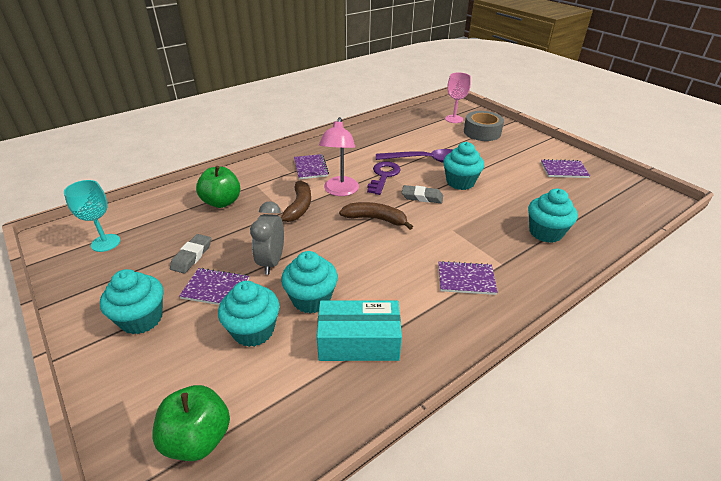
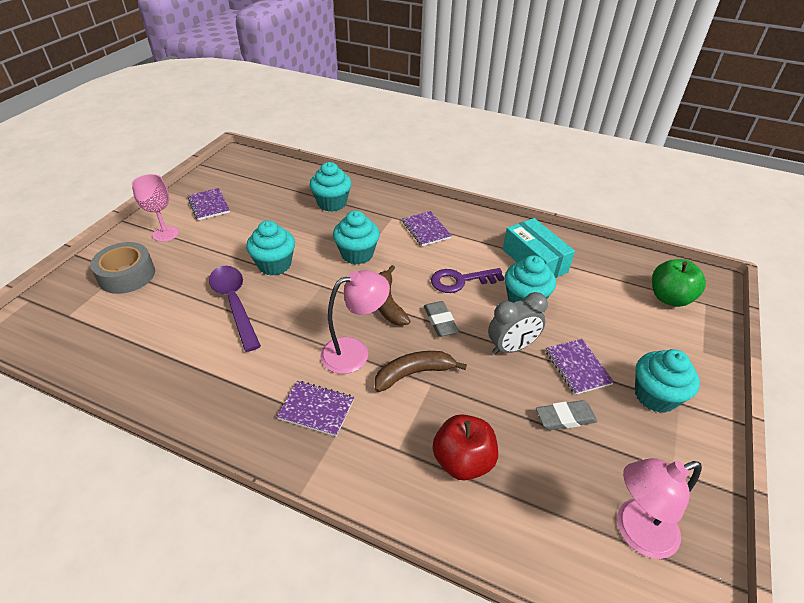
camera: 120 degrees left, 5 degrees up
(105, 243) = (635, 532): turquoise goblet -> pink lamp
(222, 202) = (463, 461): green apple -> red apple
(253, 330) = (584, 317): turquoise cupcake -> turquoise cupcake (357, 254)
(311, 168) = (316, 409): purple notebook -> purple notebook turned 60 degrees clockwise
(383, 176) = (295, 327): purple key -> purple key (460, 281)
(422, 197) = (323, 283): grey eraser -> grey eraser (440, 321)
(454, 119) = (84, 311): pink goblet -> pink goblet (165, 234)

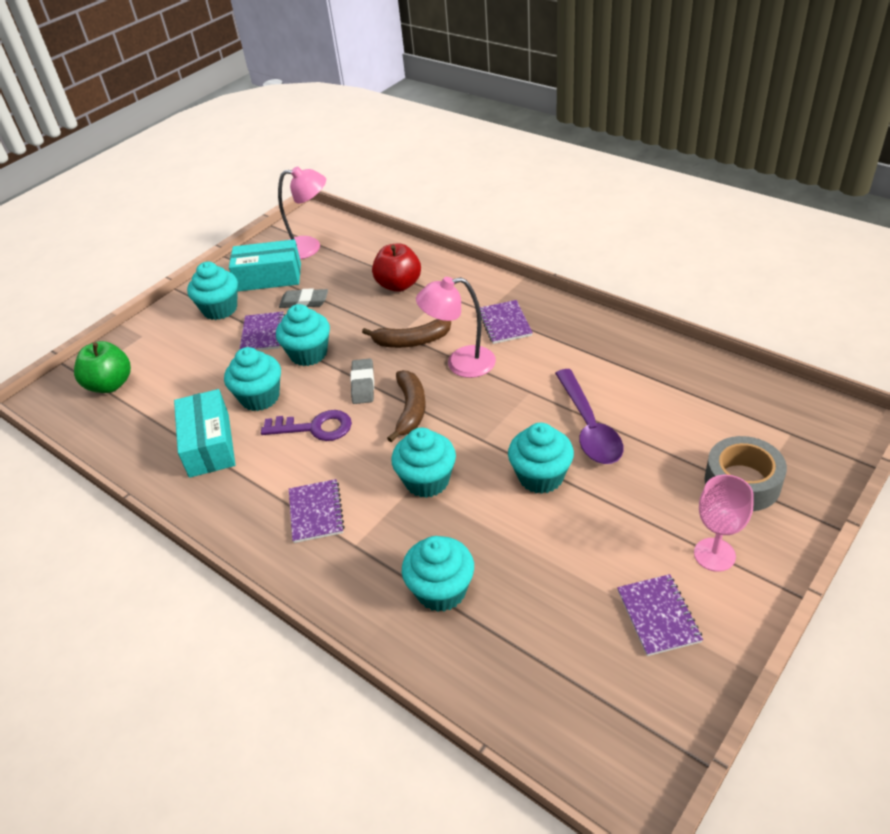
camera: 160 degrees left, 0 degrees up
(316, 409) = (504, 323): purple notebook -> purple notebook turned 45 degrees clockwise
(511, 348) = (308, 354): grey clock -> turquoise cupcake
(643, 457) = (269, 277): none -> turquoise box

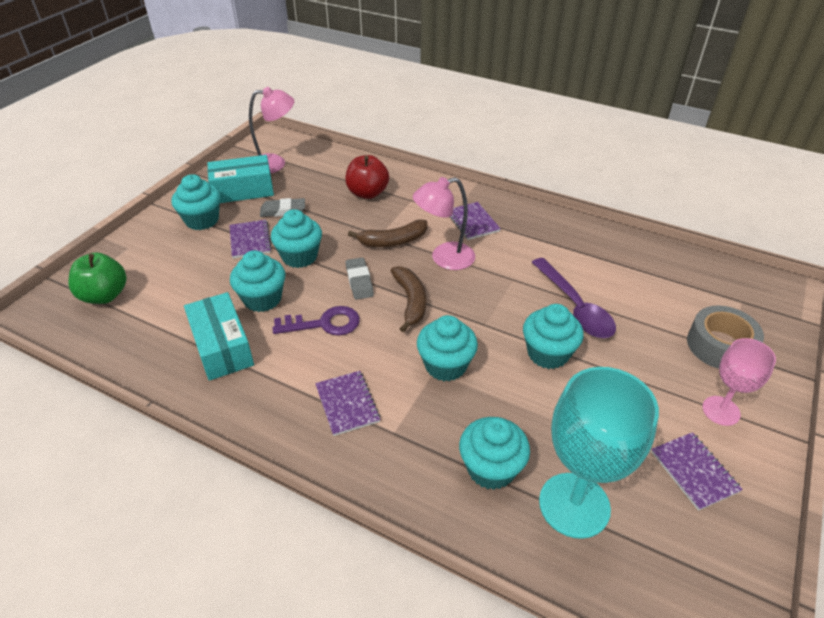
camera: 15 degrees left, 0 degrees up
(515, 636) = (574, 505): none -> turquoise goblet

